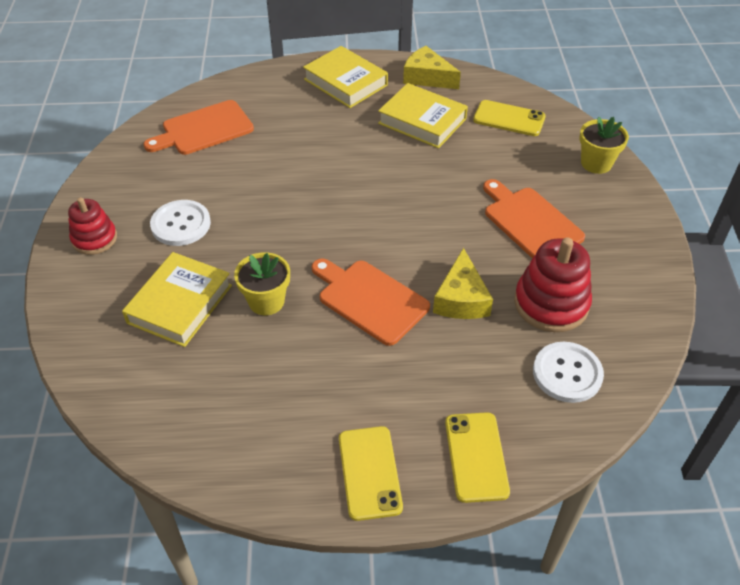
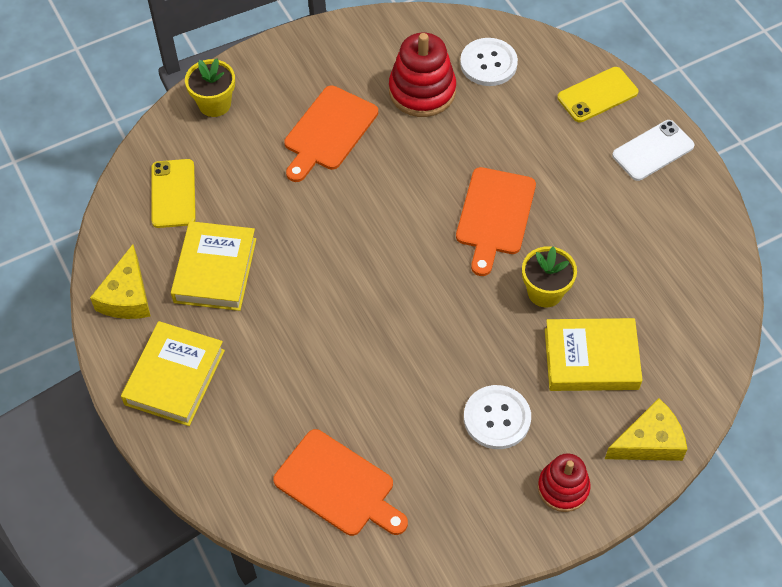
camera: 115 degrees left, 10 degrees up
(369, 472) = (653, 151): yellow phone -> white phone
(461, 299) = (454, 152): yellow cheese -> yellow cheese (649, 442)

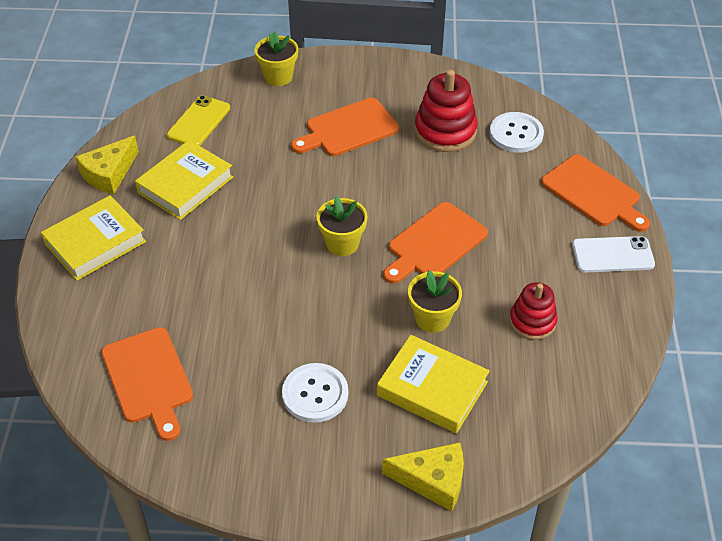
camera: 30 degrees right, 10 degrees down
(412, 257) = (342, 243): none -> yellow flower pot
(563, 488) = (327, 477): red stacking toy -> red stacking toy (532, 321)
(597, 95) = (593, 193): yellow phone -> orange cutting board

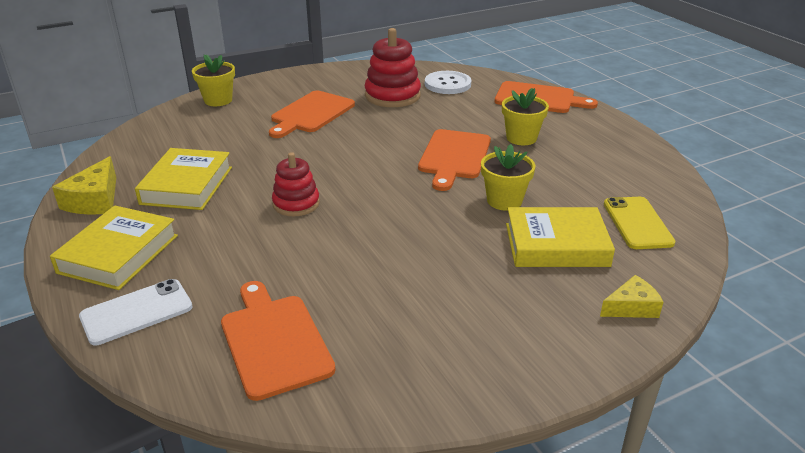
camera: 30 degrees left, 15 degrees down
(149, 379) = (274, 341): orange cutting board -> orange cutting board turned 150 degrees counterclockwise
(199, 122) = (165, 143): yellow phone -> yellow phone (637, 223)
(315, 394) = (459, 287): white button -> none
(342, 243) = (376, 179): yellow flower pot -> yellow flower pot (521, 138)
(433, 480) = (631, 307): yellow cheese -> yellow cheese, size x0.66
(532, 321) = (582, 177): red stacking toy -> red stacking toy (296, 204)
(612, 255) = (591, 125): white phone -> white phone (136, 312)

